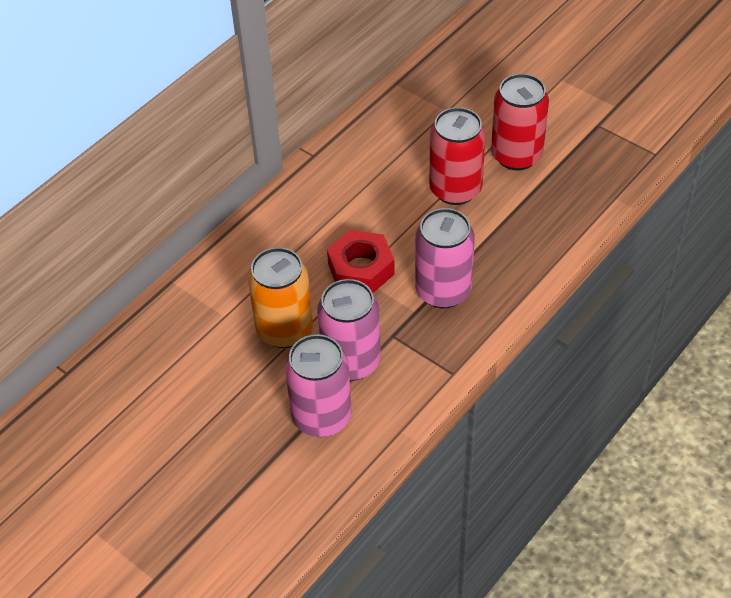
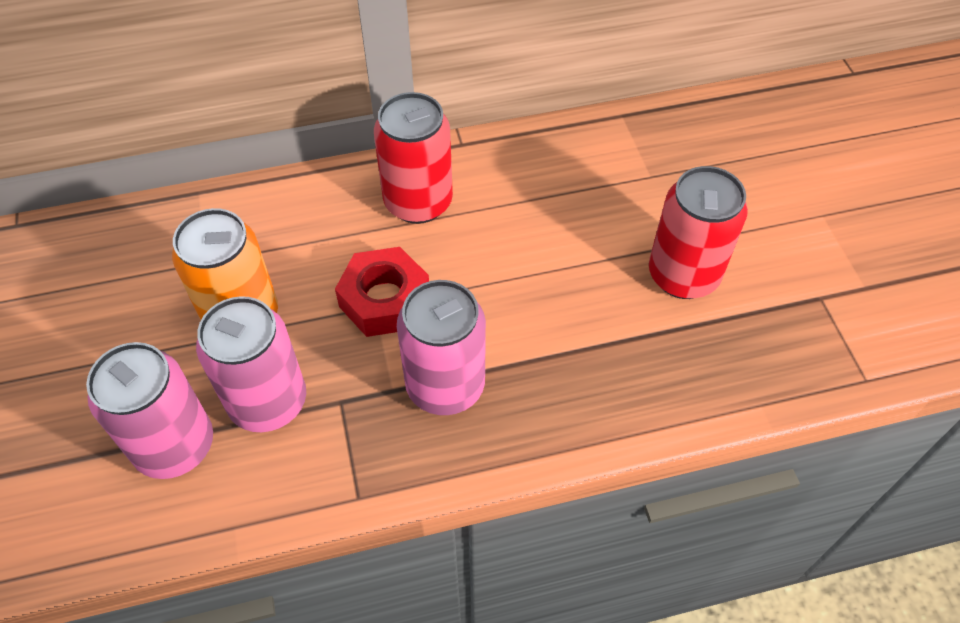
camera: 35 degrees right, 5 degrees up
(455, 189) = (574, 272): red can -> red can (418, 202)

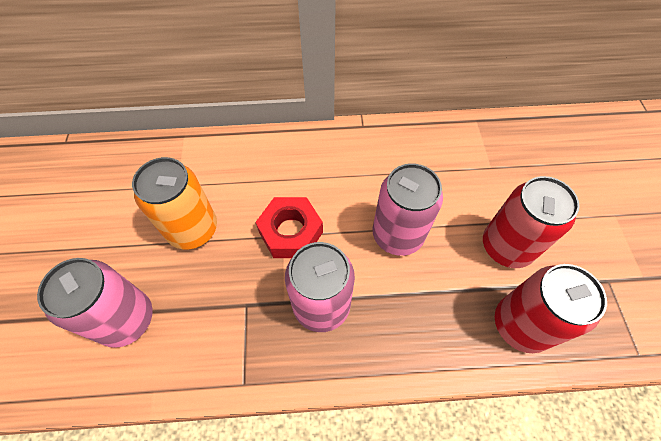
camera: 10 degrees right, 5 degrees up
(268, 402) = (196, 297): pink can -> pink can (397, 235)
(418, 202) = (326, 164): red can -> red can (520, 325)

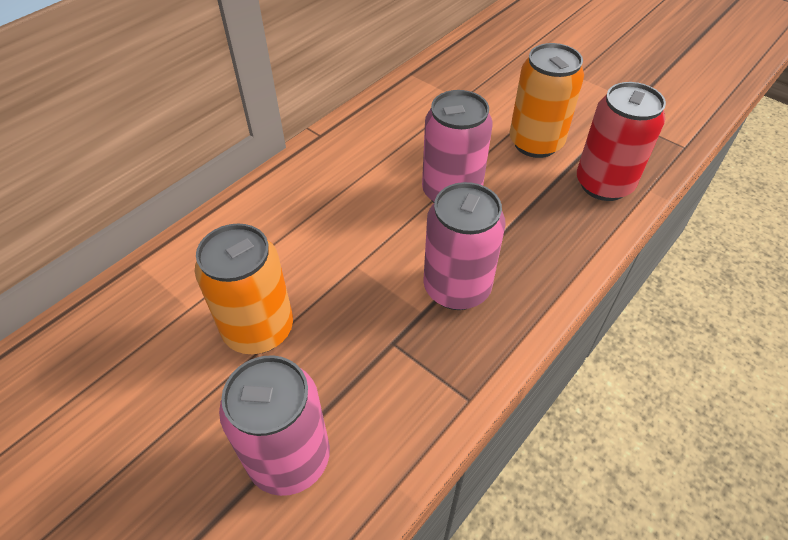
camera: 45 degrees left, 10 degrees down
(291, 232) = (360, 257): red nut -> none
(506, 247) = (535, 143): red can -> orange can

